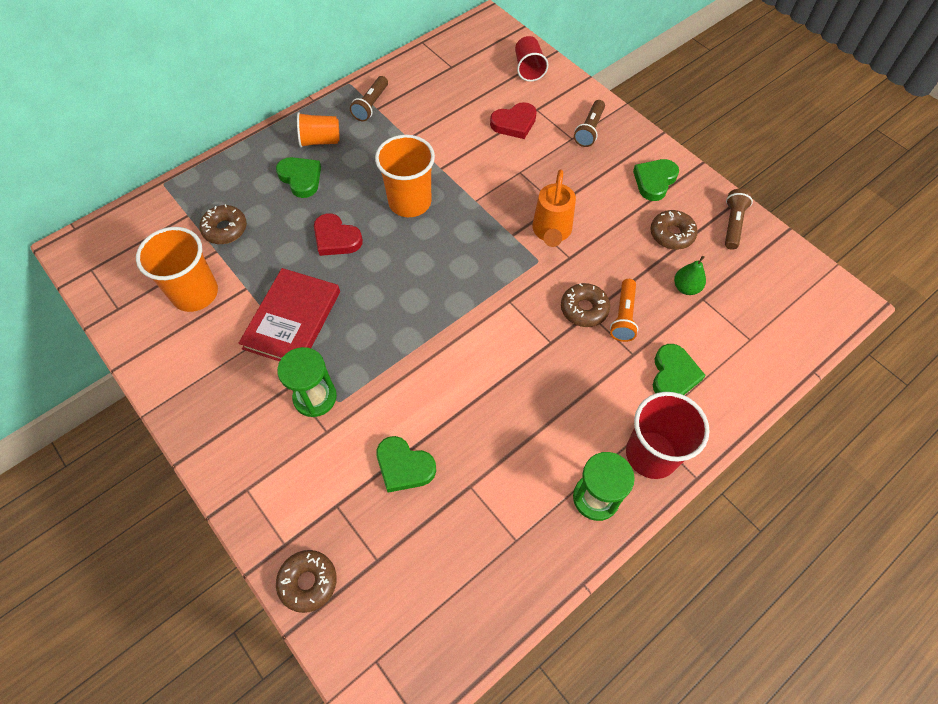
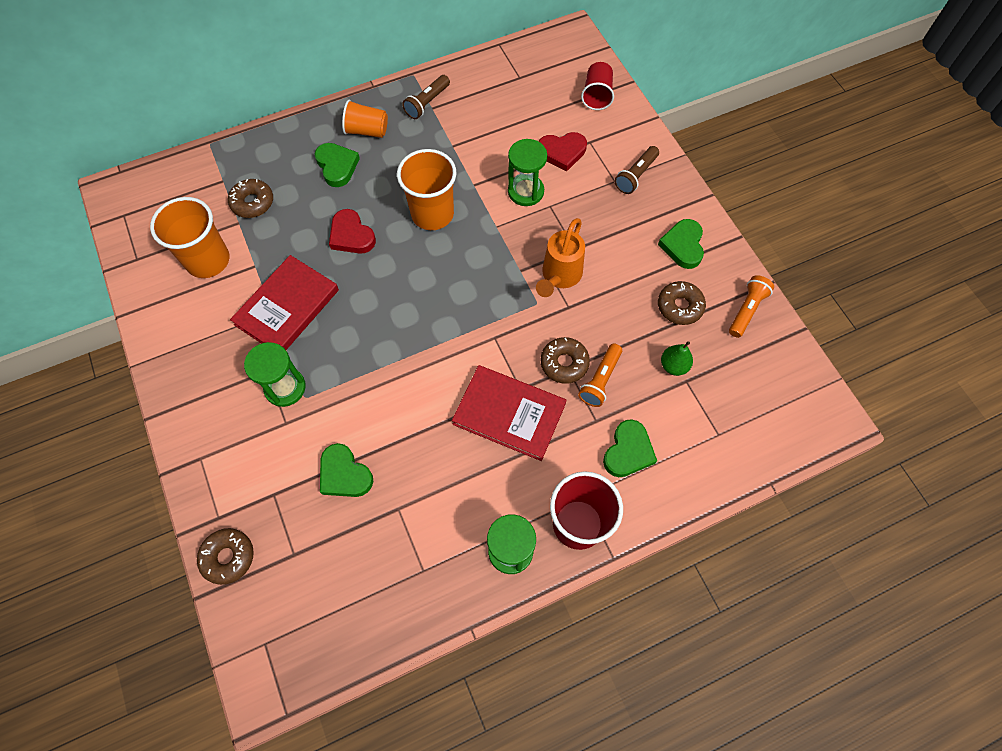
camera: 15 degrees right, 5 degrees up
(492, 164) = (525, 191): none -> green hourglass
(548, 368) = (509, 414): none -> red book
(654, 181) = (683, 246): green heart -> green heart turned 45 degrees counterclockwise
(733, 224) = (747, 310): brown flashlight -> orange flashlight

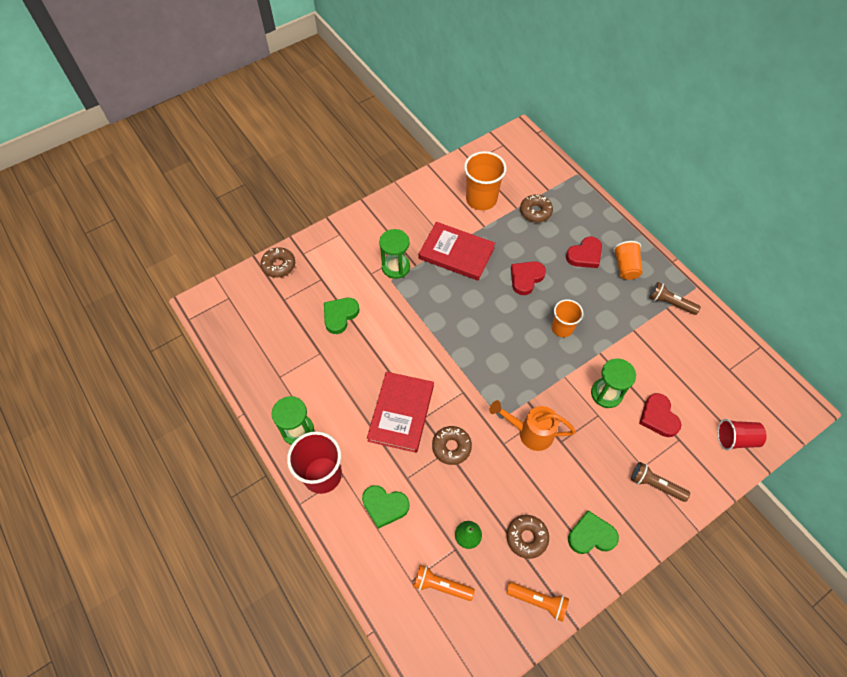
camera: 80 degrees right, 5 degrees down
(337, 166) = (585, 255): green heart -> red heart
(432, 214) = (562, 328): orange cup -> orange cup, size x0.63
(600, 380) = (442, 477): orange flashlight -> orange flashlight (441, 585)

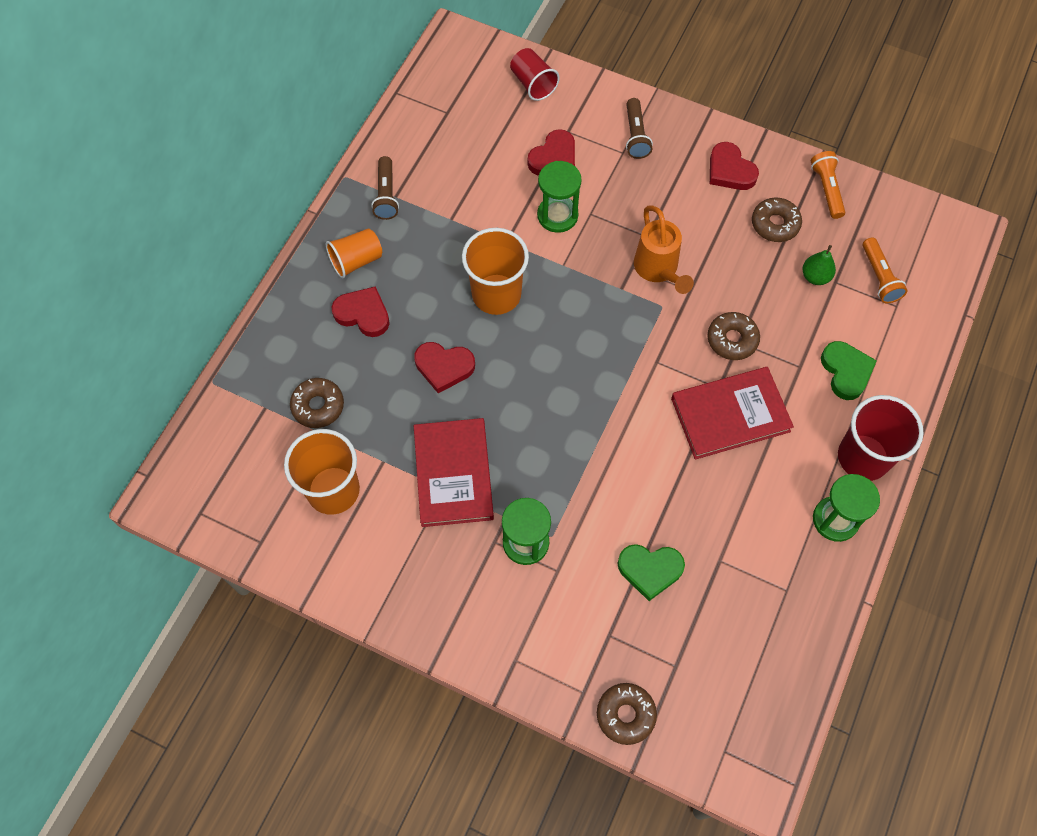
camera: 120 degrees left, 5 degrees up
(562, 328) = (496, 294): orange cup -> orange cup, size x1.58
(591, 535) = (730, 170): green heart -> red heart

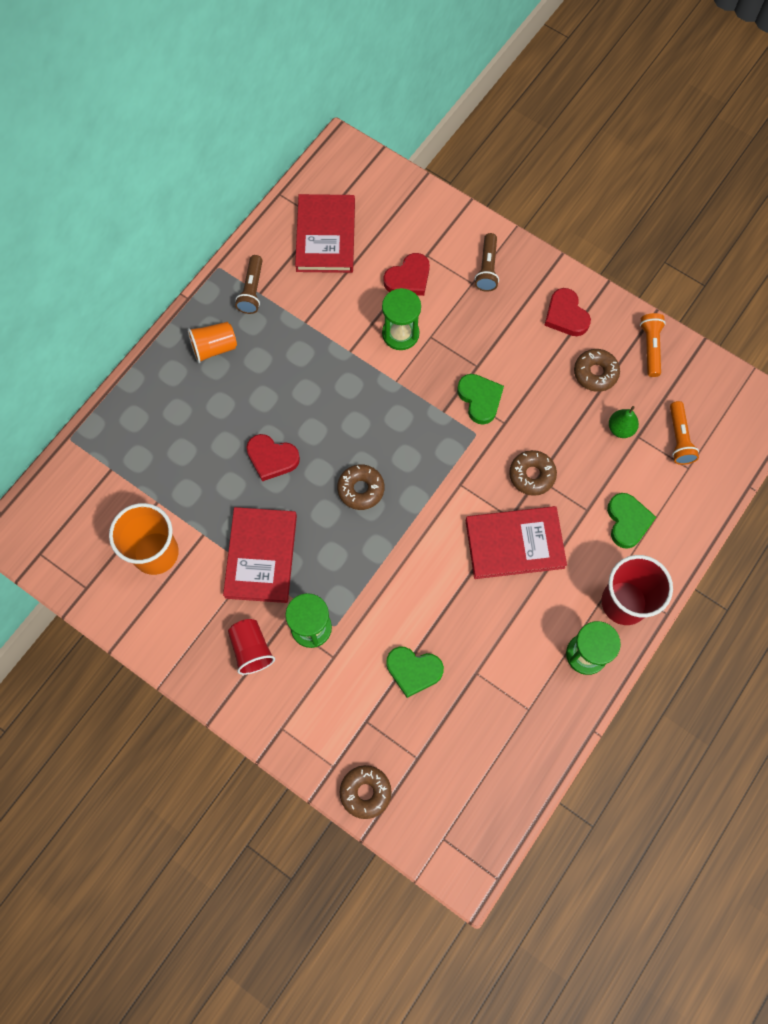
camera: 10 degrees right, 5 degrees up
(318, 406) = (156, 475): brown donut -> brown donut (361, 489)
(363, 314) = (211, 398): red heart -> none
(455, 128) = (325, 236): none -> red book
(496, 294) = (331, 399): orange cup -> none
(533, 84) = (404, 204): red cup -> red cup (251, 649)
(658, 270) = (480, 399): orange watering can -> green heart

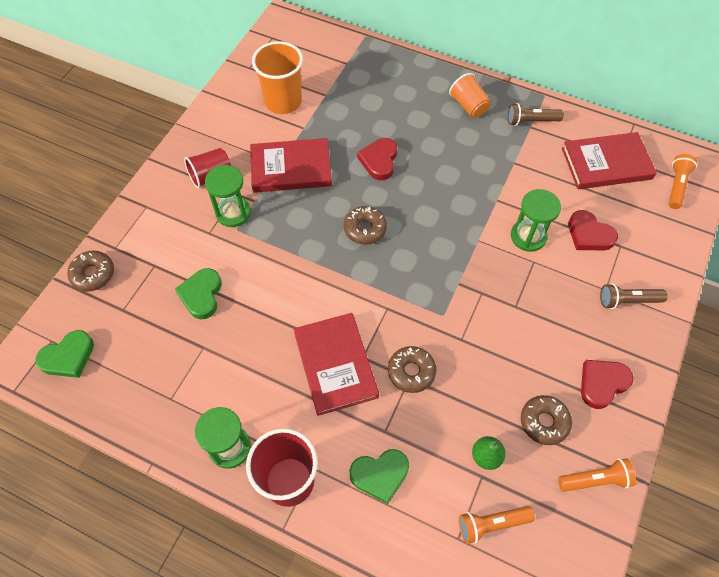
camera: 80 degrees right, 10 degrees down
(366, 183) = (677, 186): none -> orange flashlight
(480, 399) = (480, 313): green heart -> green heart (68, 357)

